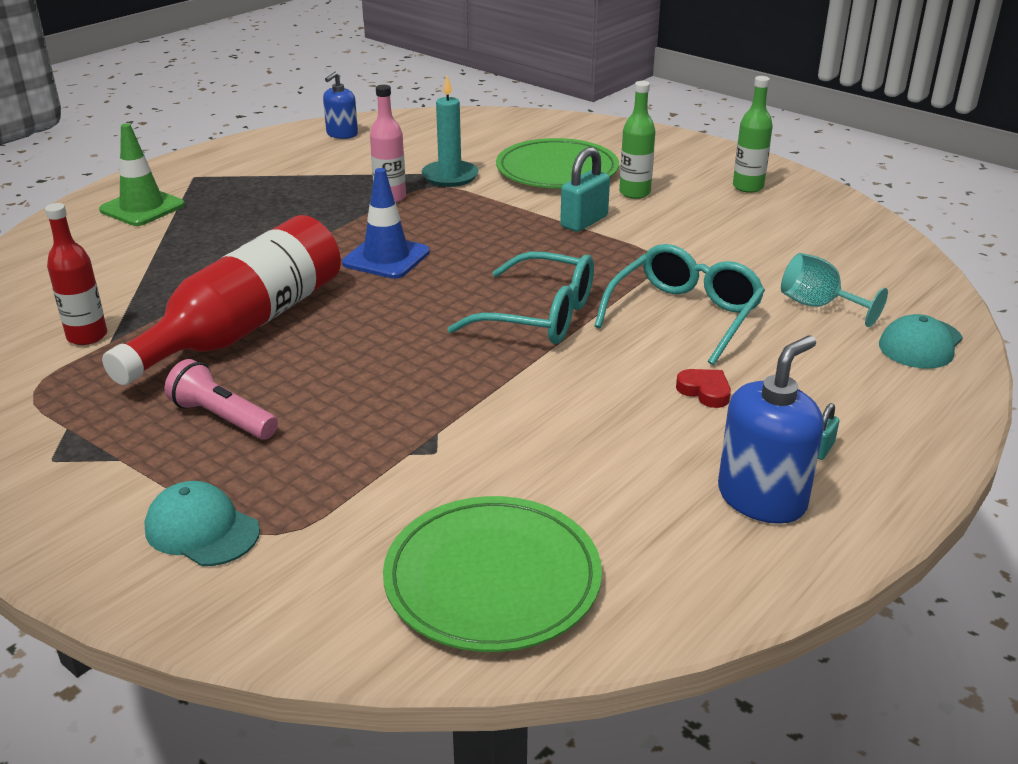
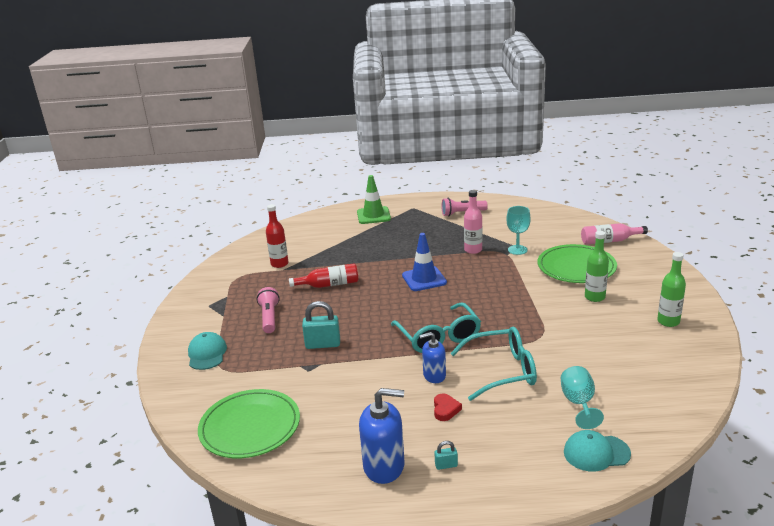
camera: 50 degrees right, 5 degrees down
(244, 326) = (329, 285): red bottle -> red bottle, size x0.51
(289, 159) = (462, 213): none -> pink flashlight
(342, 134) = (505, 208): blue soap dispenser -> blue soap dispenser (434, 375)
(450, 176) = (517, 250): turquoise candle -> turquoise goblet
(542, 129) = (609, 241): none -> pink bottle
(584, 222) = (540, 301): turquoise padlock -> turquoise padlock (323, 344)

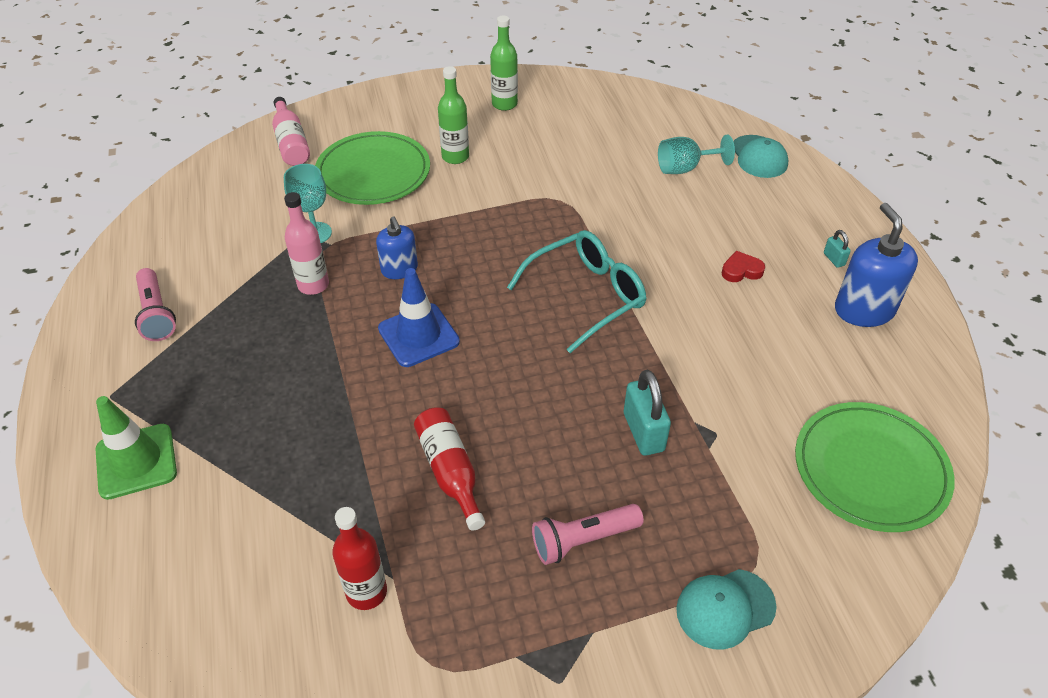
camera: 105 degrees left, 20 degrees up
(434, 375) = (677, 289): blue soap dispenser -> blue soap dispenser (399, 269)
(502, 371) = (646, 228): turquoise glasses -> none

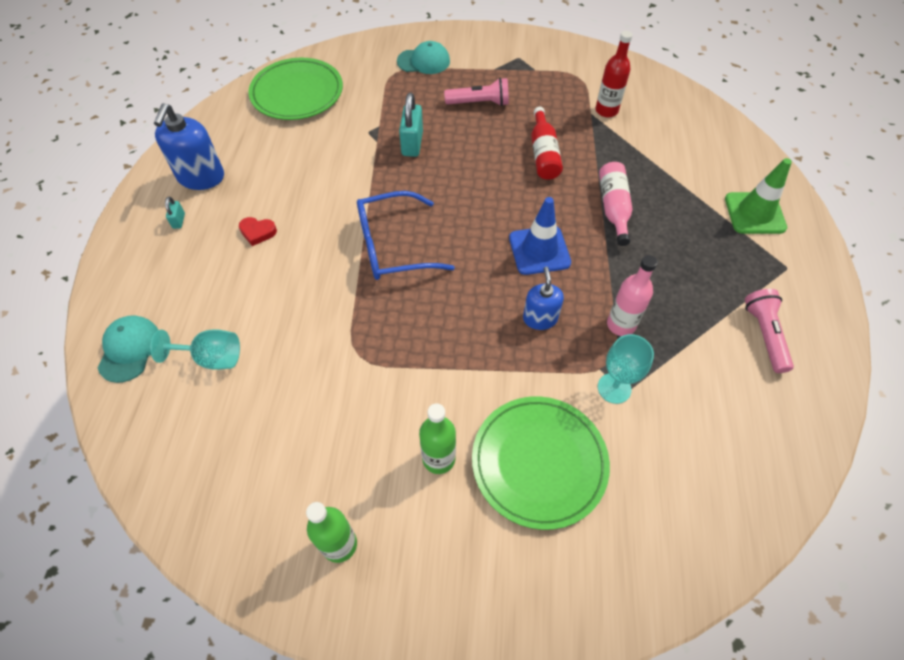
camera: 160 degrees left, 10 degrees up
(291, 143) = (633, 558): pink bottle -> pink bottle (613, 208)
(587, 295) = (392, 246): turquoise glasses -> blue glasses

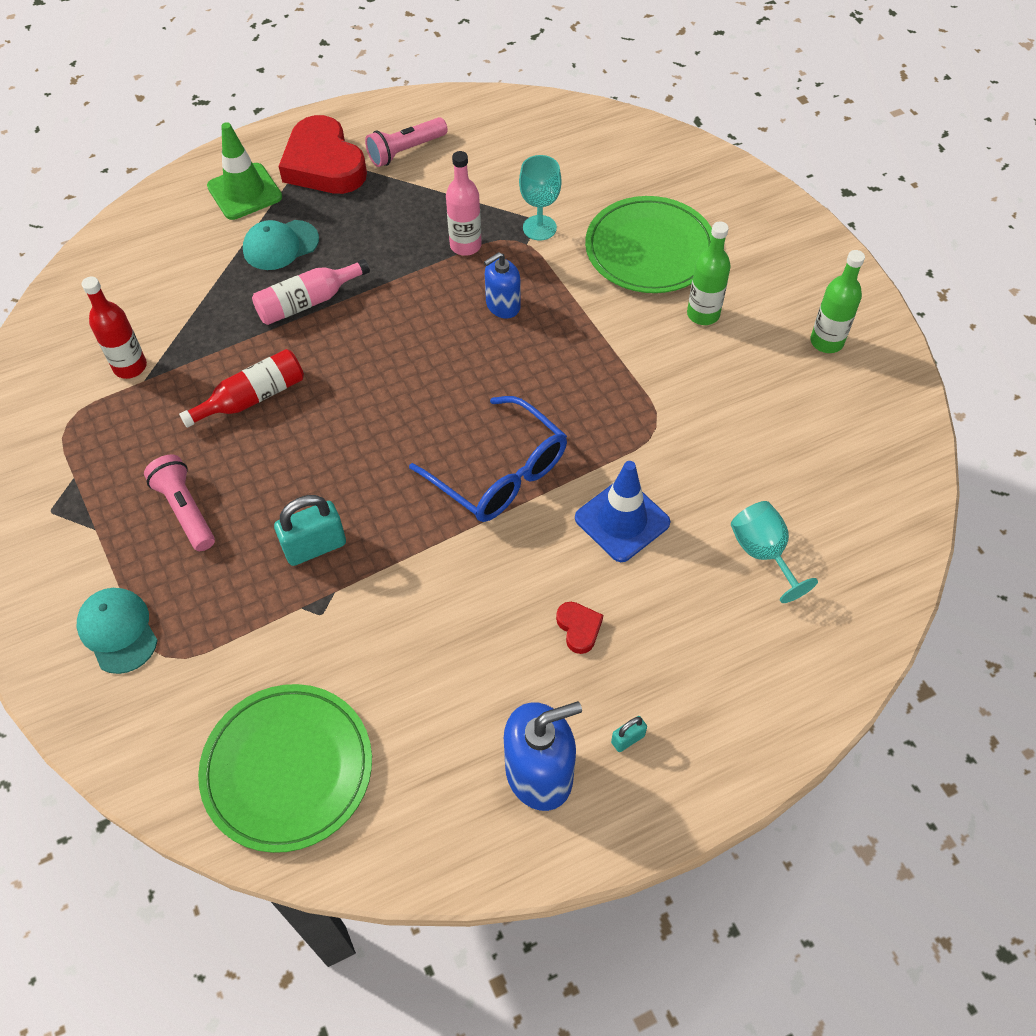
camera: 120 degrees left, 0 degrees up
(129, 349) = (821, 642): turquoise cap -> turquoise cap (280, 245)
(539, 250) = (414, 340): blue traffic cone -> blue traffic cone (622, 520)
(769, 272) = (324, 164): none -> red heart

